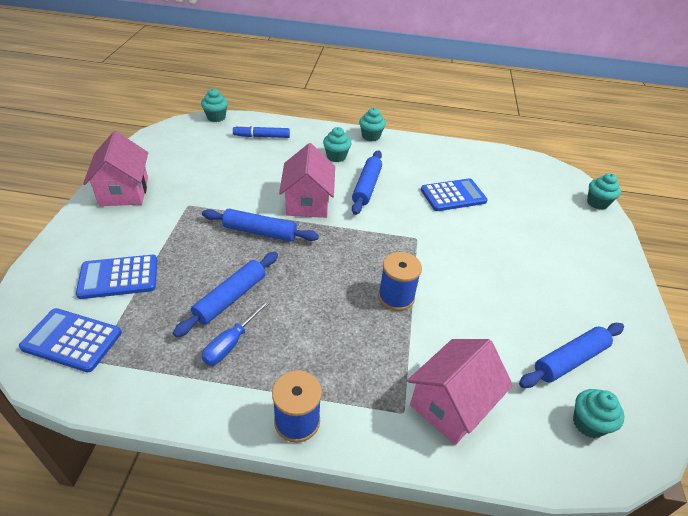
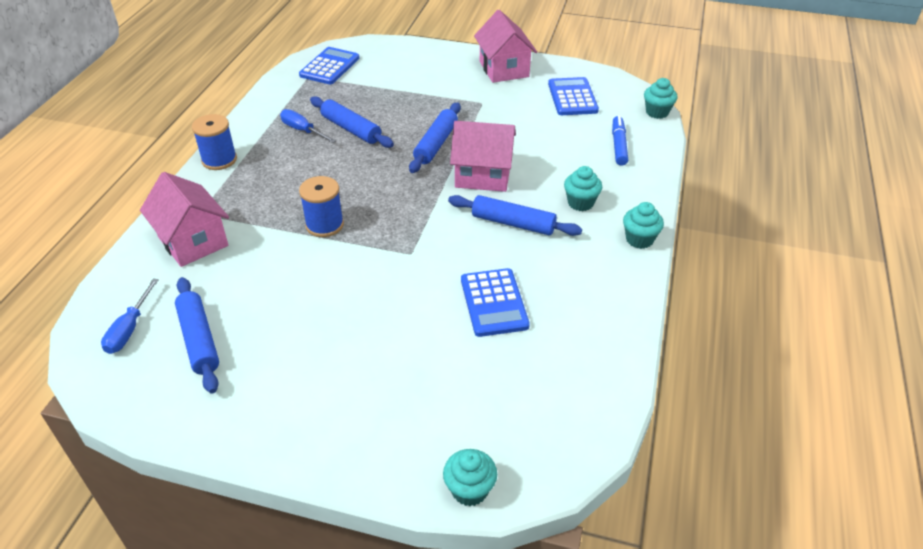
camera: 100 degrees right, 0 degrees up
(118, 277) = (388, 77): blue calculator -> blue calculator (572, 97)
(124, 191) = (504, 69): pink house -> pink house turned 75 degrees clockwise
(588, 423) = (129, 329): turquoise cupcake -> blue screwdriver

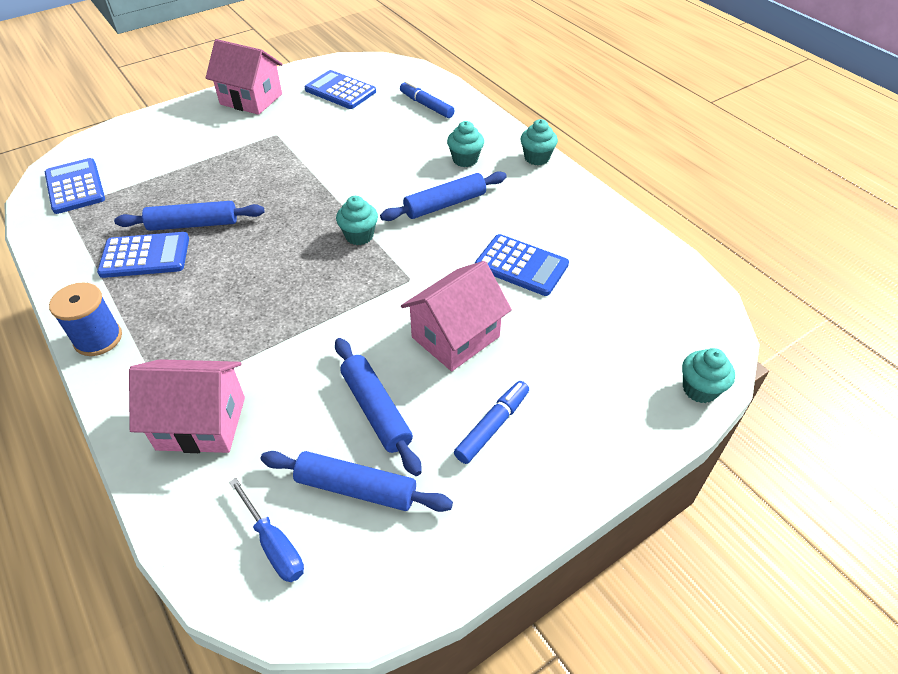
camera: 50 degrees left, 5 degrees up
(302, 130) = (145, 256): blue screwdriver -> blue calculator
(310, 378) = (492, 426): none -> blue marker
(324, 225) = (305, 313): blue spool -> none
(436, 144) = (291, 188): blue rolling pin -> blue rolling pin (376, 410)
(483, 175) = (368, 187): pink house -> pink house (455, 337)
(657, 112) = (415, 68): turquoise cupcake -> turquoise cupcake (359, 236)

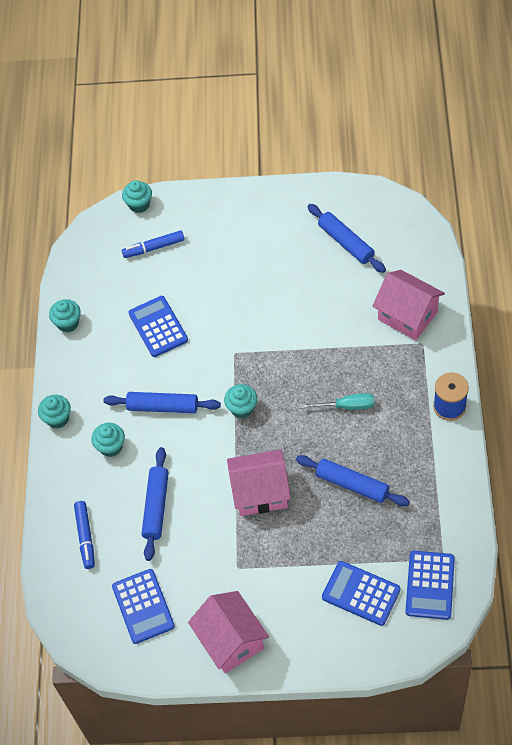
camera: 140 degrees left, 10 degrees up
(145, 256) = (398, 468): blue calculator -> blue calculator (361, 593)
(236, 286) = (347, 406): none -> turquoise screwdriver
(274, 544) = (397, 236): blue screwdriver -> none
(376, 410) = (311, 276): blue rolling pin -> blue rolling pin (156, 507)
(455, 337) = (238, 298): pink house -> pink house (260, 492)
(492, 426) = (259, 239): blue marker -> blue marker (154, 248)
(620, 227) = (68, 323): none -> turquoise cupcake

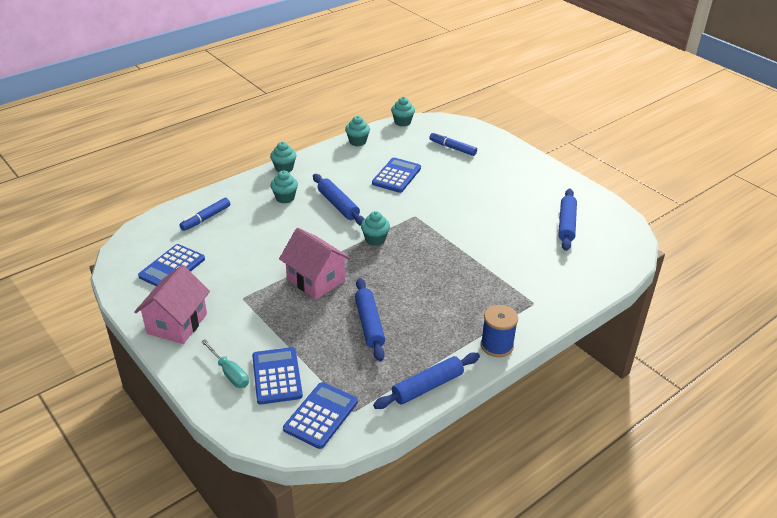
camera: 45 degrees right, 20 degrees down
(139, 205) = (476, 129): turquoise cupcake -> turquoise cupcake (402, 122)
(156, 507) = (257, 237): blue rolling pin -> blue rolling pin (427, 386)
(347, 406) = (433, 289): turquoise screwdriver -> turquoise screwdriver (229, 373)
(407, 315) = (547, 283): pink house -> none
(430, 585) = (321, 415): blue calculator -> blue calculator turned 150 degrees clockwise

